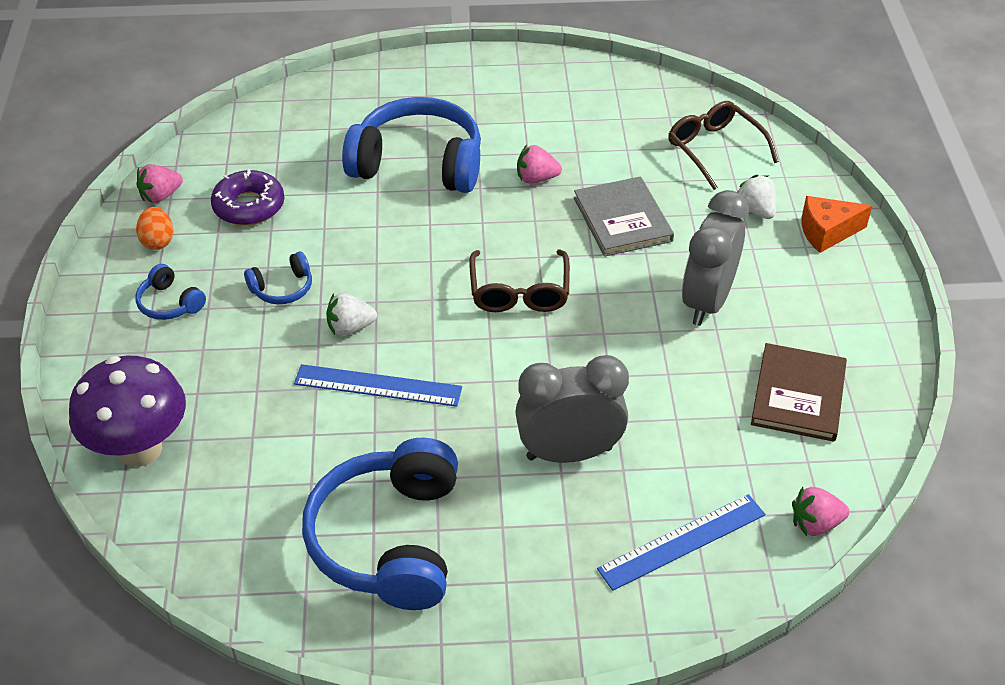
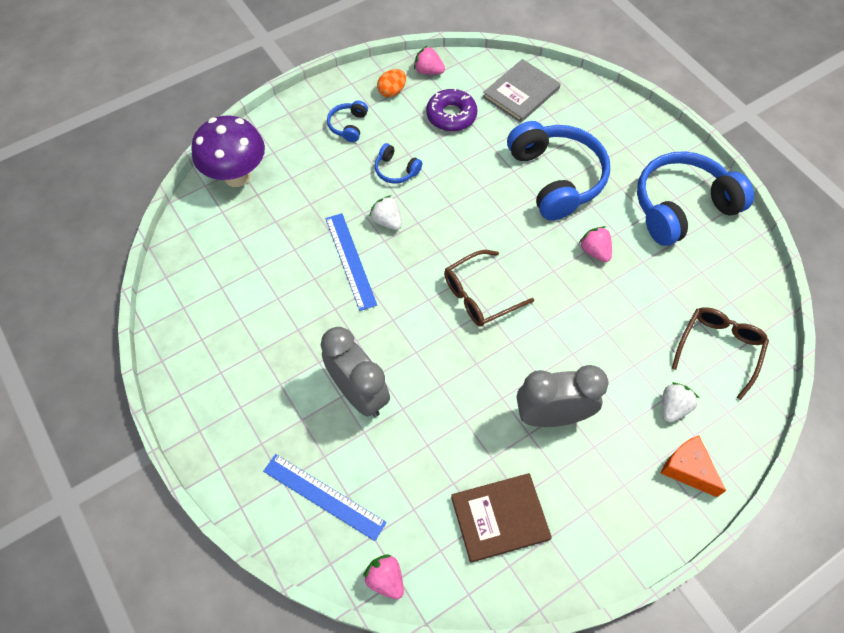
camera: 60 degrees right, 15 degrees up
(389, 540) = (238, 329): blue headphones -> blue headphones (681, 207)
(622, 219) = (594, 323): grey book -> grey book (521, 93)

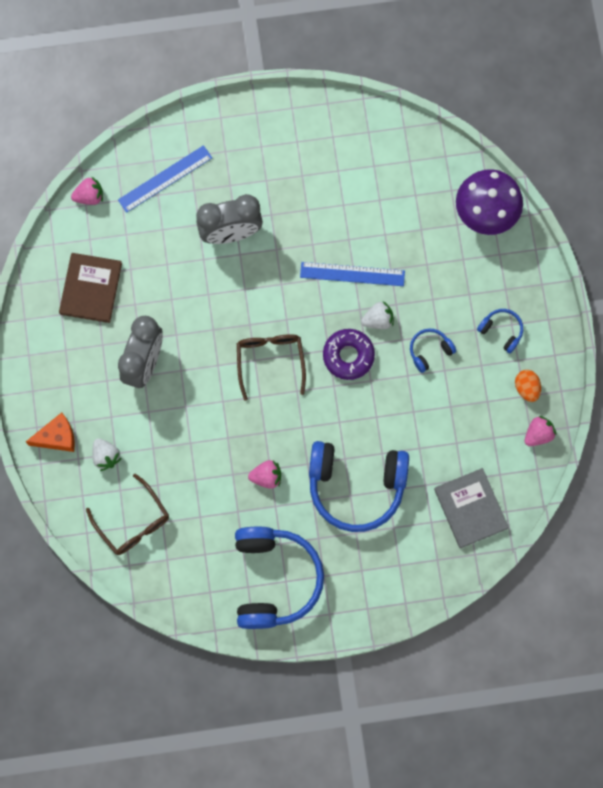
camera: 115 degrees right, 15 degrees up
(451, 115) = (472, 429): purple donut -> purple donut (348, 356)

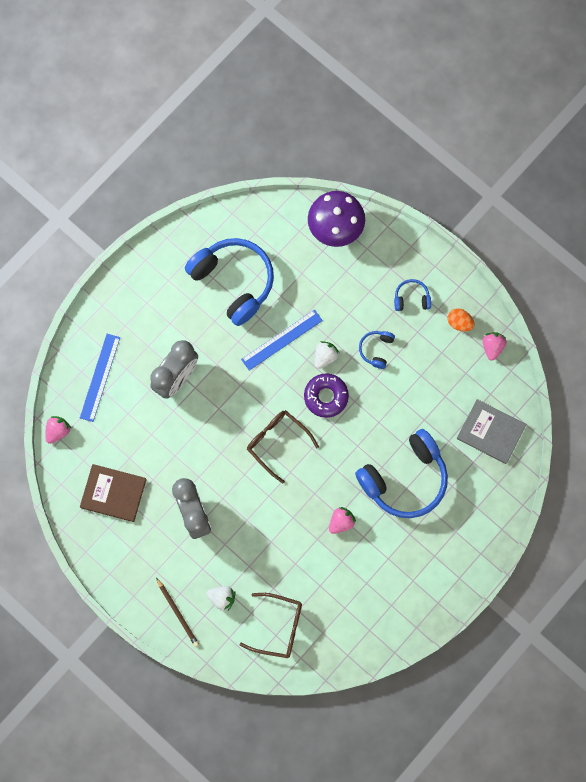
camera: 40 degrees left, 0 degrees up
(57, 437) = (178, 613): orange cheese -> brown pencil
(91, 288) = (113, 493): brown book -> brown book turned 45 degrees counterclockwise
(274, 579) = (404, 585): blue headphones -> blue headphones (234, 282)

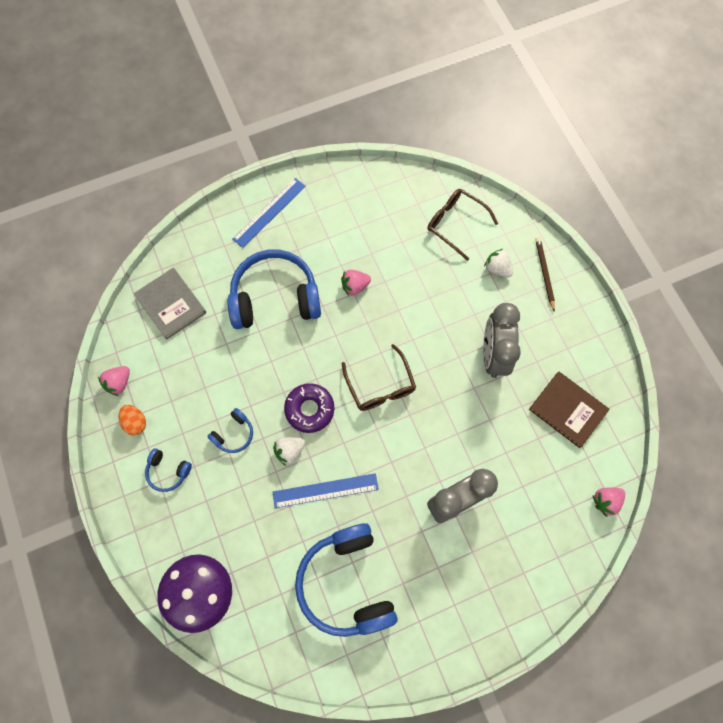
camera: 155 degrees left, 5 degrees down
(100, 377) = (539, 540): blue ruler -> blue ruler (269, 212)

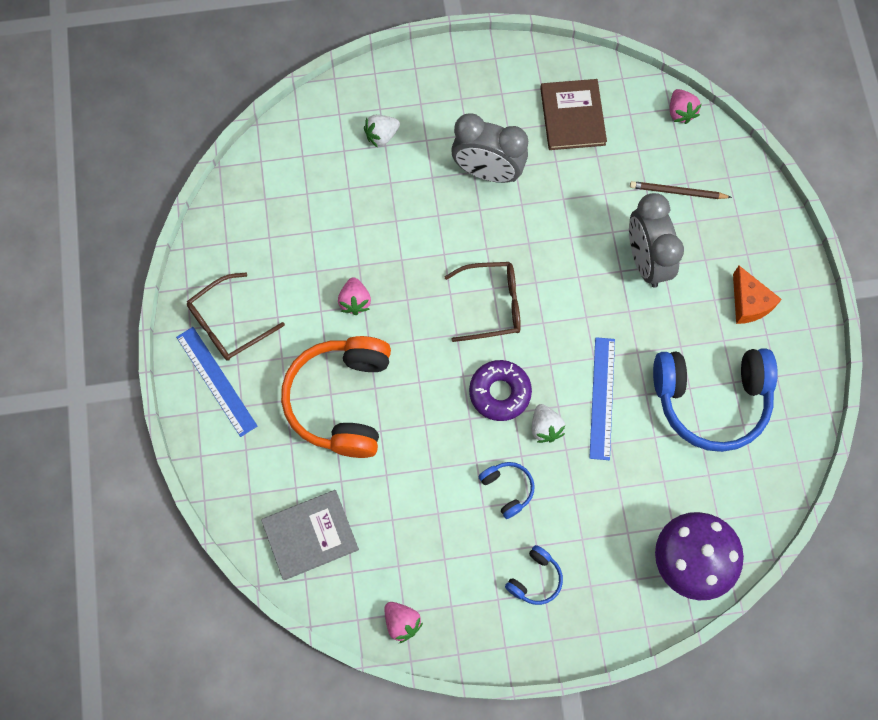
camera: 75 degrees left, 0 degrees up
(135, 422) = (461, 609): orange egg -> none
(275, 297) = (341, 400): blue headphones -> orange headphones
(443, 599) = (748, 303): none -> orange cheese
(455, 224) = (308, 164): brown glasses -> brown glasses (228, 324)
(544, 273) = (403, 88): brown pencil -> brown pencil (677, 192)
(567, 410) = (572, 116): brown book -> brown book turned 60 degrees counterclockwise

